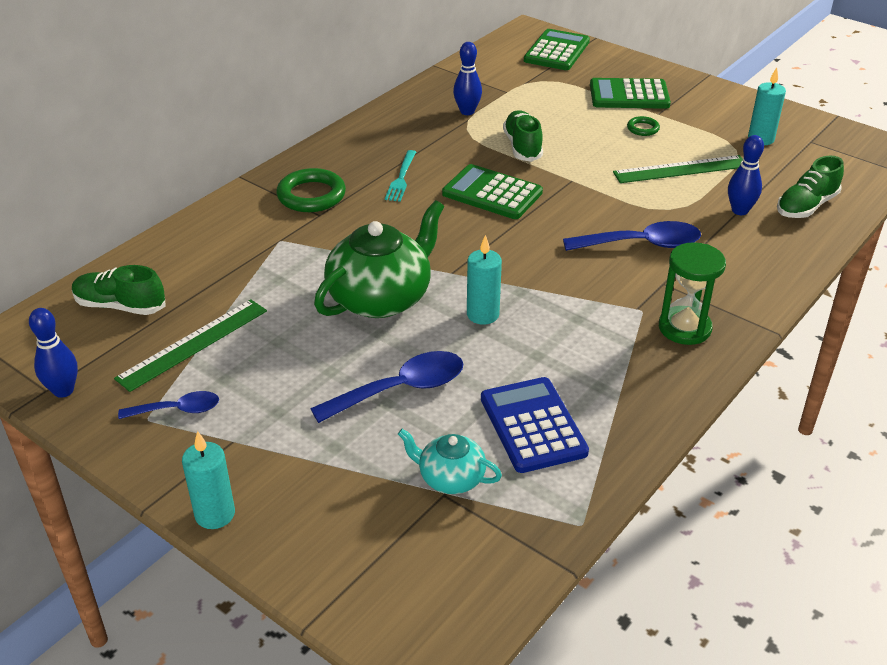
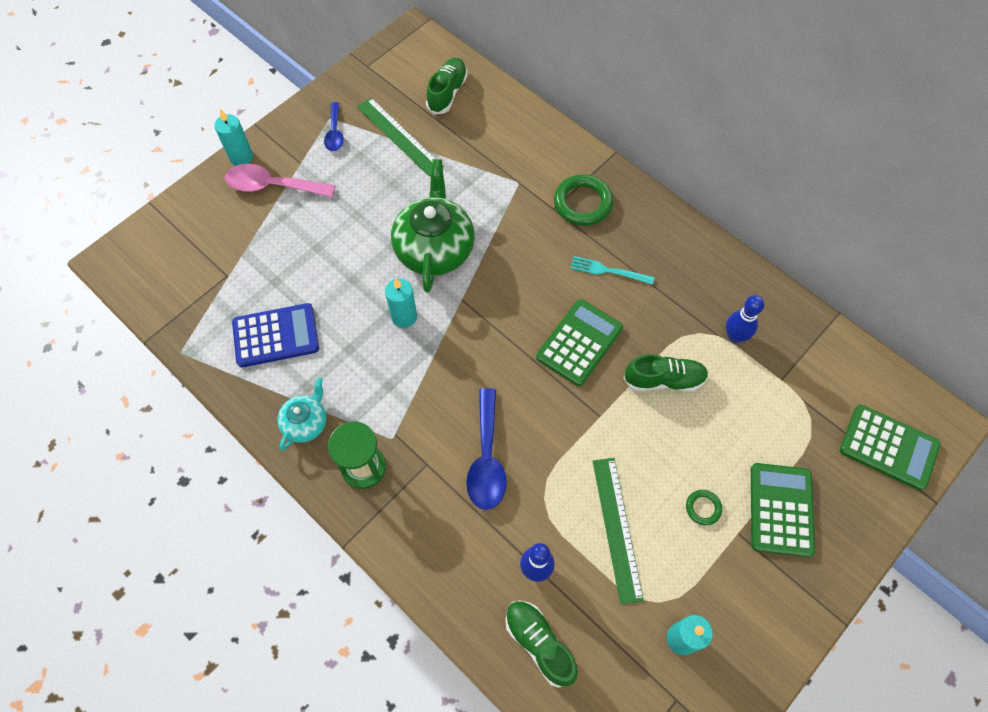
camera: 95 degrees right, 25 degrees up
(63, 390) = (364, 74): blue bowling pin -> none
(276, 466) = (273, 186): none -> pink spoon
(381, 298) = (434, 248): green teapot -> green teapot turned 135 degrees counterclockwise
(400, 390) = (329, 256): blue spoon -> none
(450, 478) = (239, 280): turquoise teapot -> turquoise teapot (306, 423)

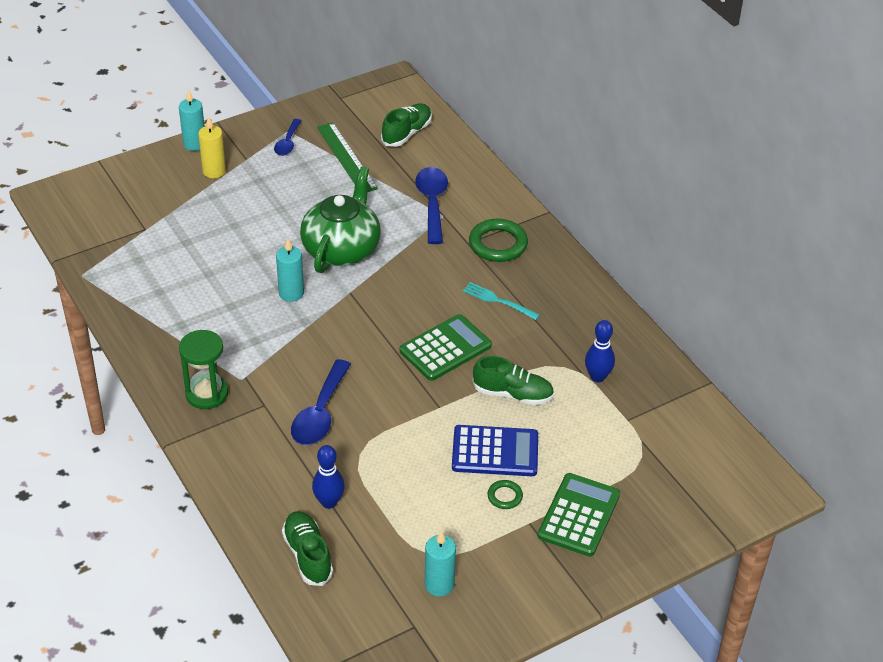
camera: 15 degrees right, 20 degrees down
(273, 186) = (214, 171): pink spoon -> yellow candle
(276, 336) = (170, 282): blue calculator -> blue calculator (495, 452)
(306, 423) = (169, 350): turquoise teapot -> none
(502, 170) = (432, 203): none -> blue spoon
(617, 528) = (417, 491): green ruler -> none
(888, 447) = (708, 494): green calculator -> none

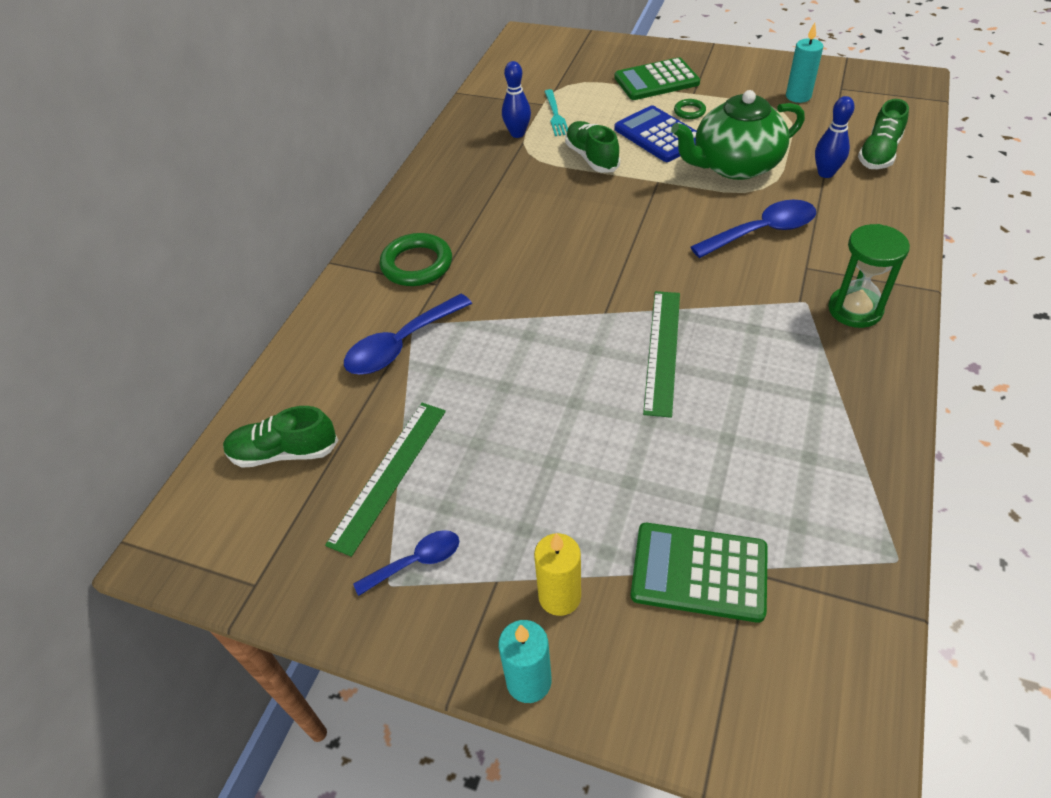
camera: 125 degrees left, 5 degrees up
(291, 293) = (662, 350): turquoise candle -> green ruler
(342, 249) = (553, 361): green teapot -> green teapot (734, 166)
(445, 348) = (592, 215): green calculator -> green calculator (699, 572)
(497, 301) = (496, 222): turquoise fork -> turquoise fork (556, 115)

